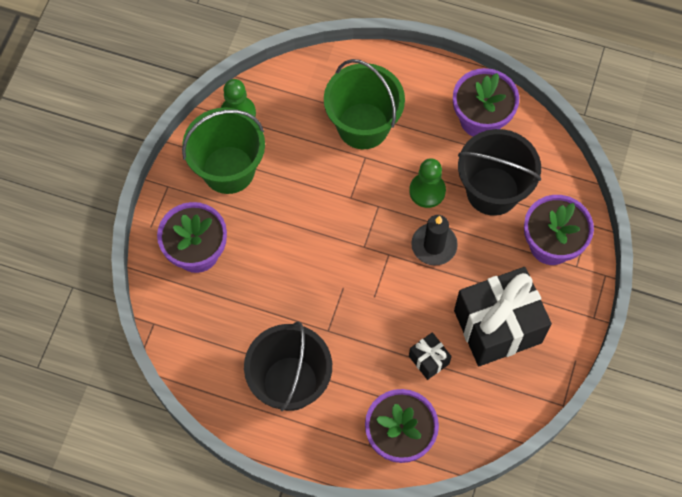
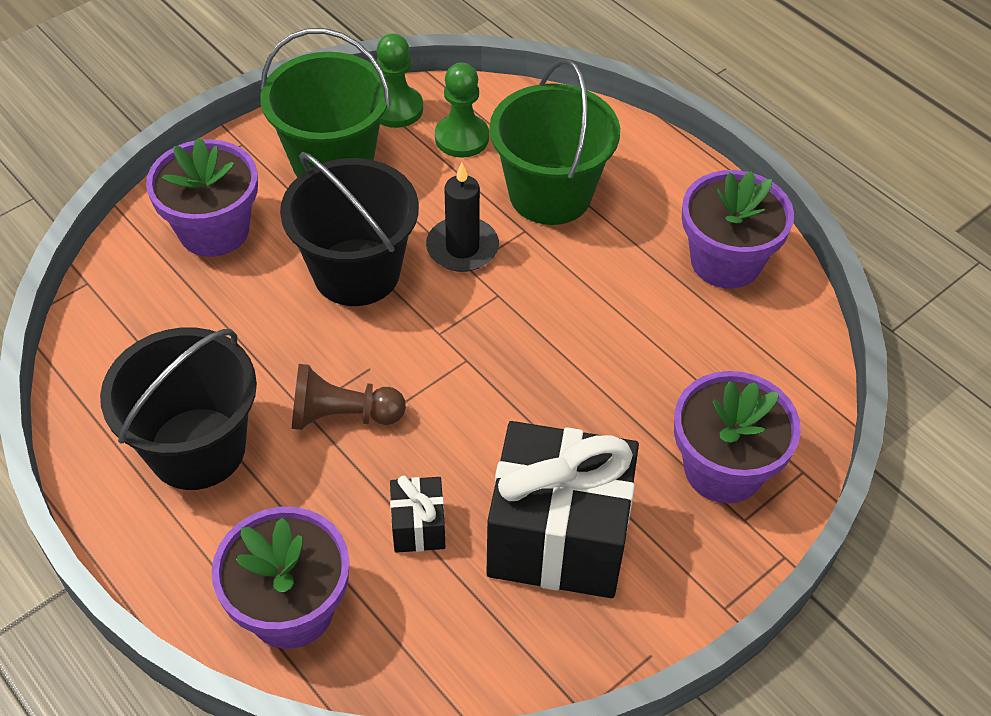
camera: 30 degrees right, 15 degrees down
(349, 322) = (342, 415): none -> brown pawn
(427, 191) = (582, 310): green pawn -> green pawn (462, 138)
(434, 245) = (541, 381): black candle -> black candle (462, 248)
(492, 191) = (680, 356): black bucket -> black bucket (356, 272)

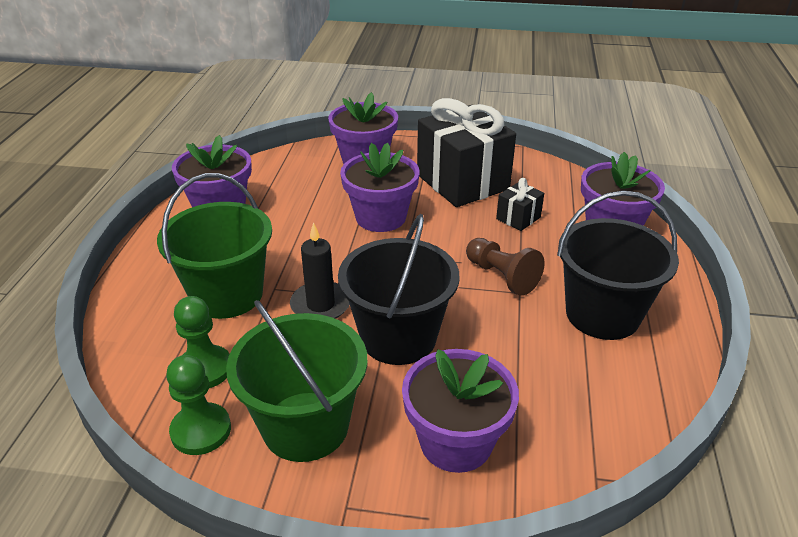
camera: 130 degrees left, 15 degrees down
(563, 390) = (380, 217): none -> purple flower pot

